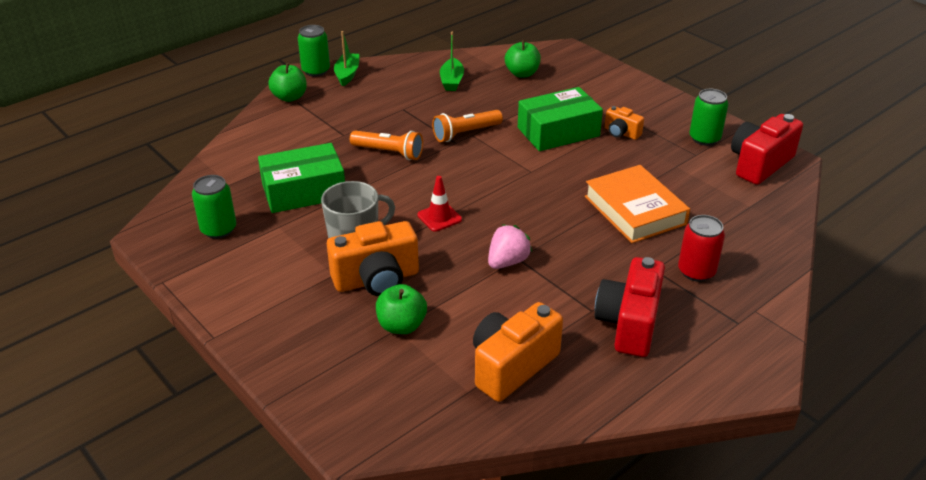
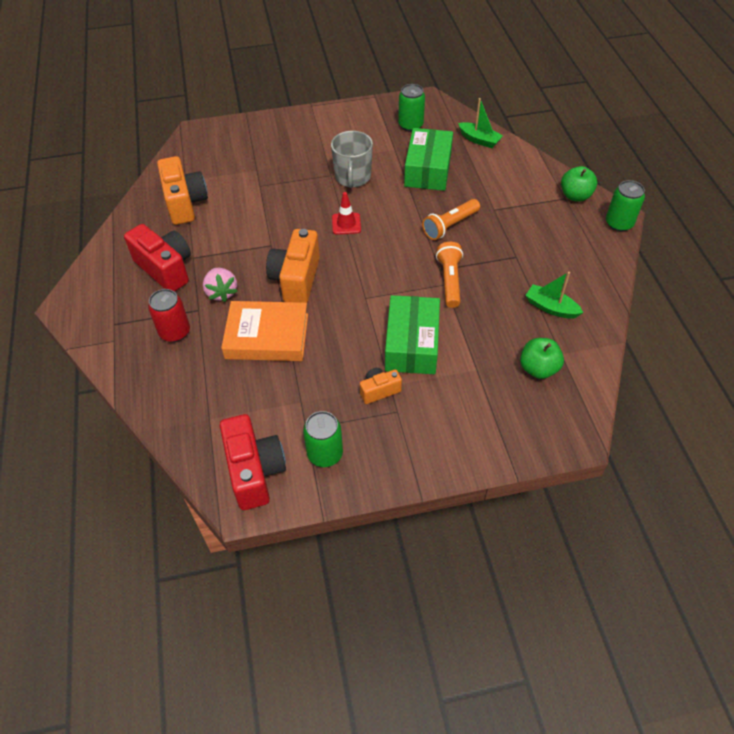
camera: 120 degrees right, 15 degrees up
(347, 74) = (601, 241): green boat -> green boat (479, 140)
(376, 279) = (306, 175): orange camera -> orange camera (296, 279)
(401, 325) = (257, 172): green apple -> none
(507, 262) = (271, 238): pink strawberry -> pink strawberry (221, 292)

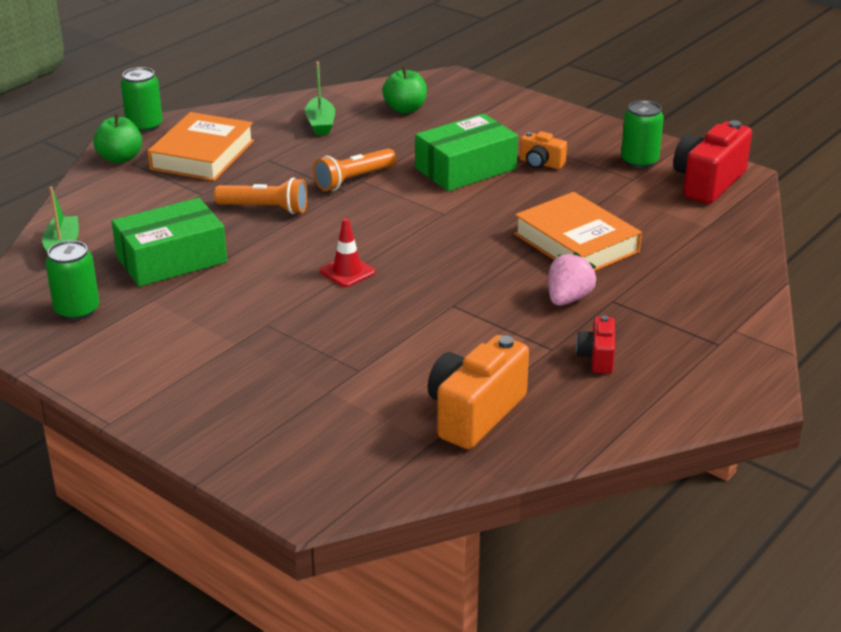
camera: 130 degrees left, 20 degrees down
(165, 269) = (597, 357): red camera -> red camera, size x0.53
(175, 332) = (661, 298): red can -> none
(296, 279) = (479, 263): orange camera -> none
(352, 177) = (252, 305): grey mug -> none
(549, 231) = (202, 155): none -> orange book

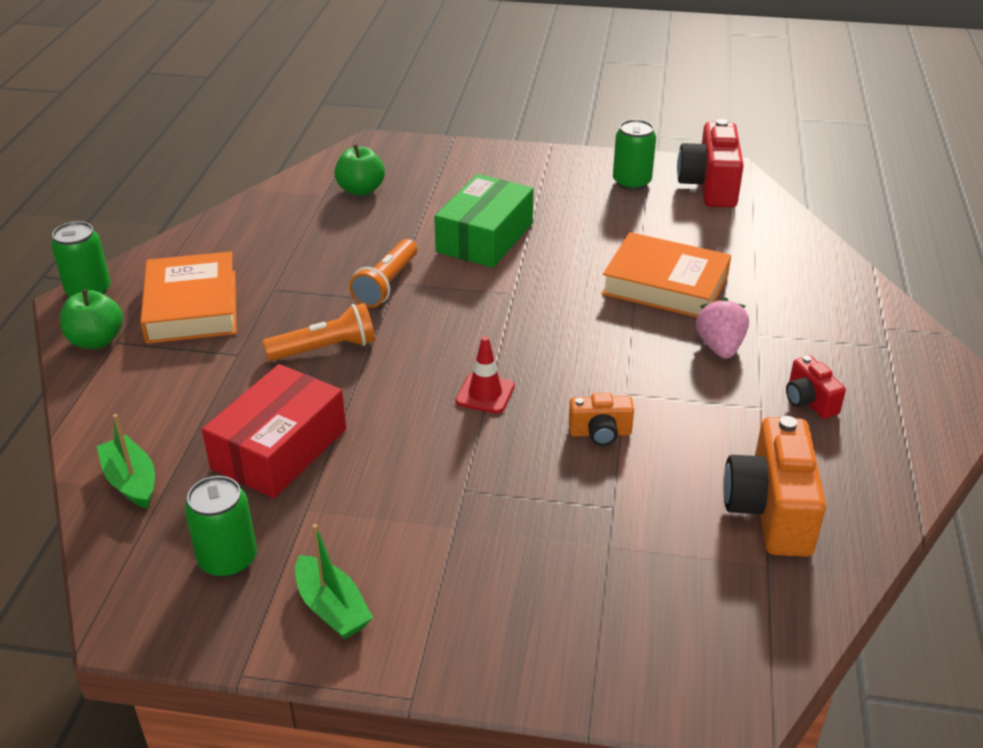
camera: 30 degrees left, 5 degrees up
(171, 259) = (279, 449): green box -> red box
(320, 124) = (289, 231): green boat -> green boat (332, 608)
(541, 163) = (548, 211): orange camera -> orange camera (600, 433)

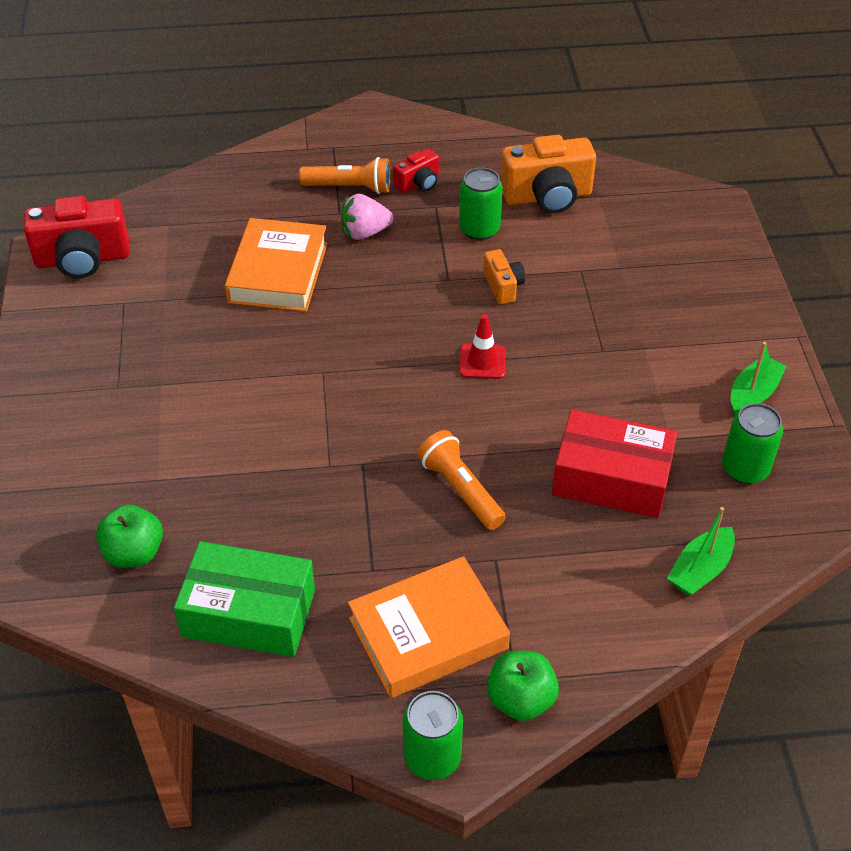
camera: 105 degrees left, 10 degrees up
(386, 284) = (335, 472): orange flashlight -> orange flashlight (349, 187)
(484, 237) = (223, 413): green box -> green box (249, 613)
(631, 182) = (82, 317): green can -> green can (479, 229)

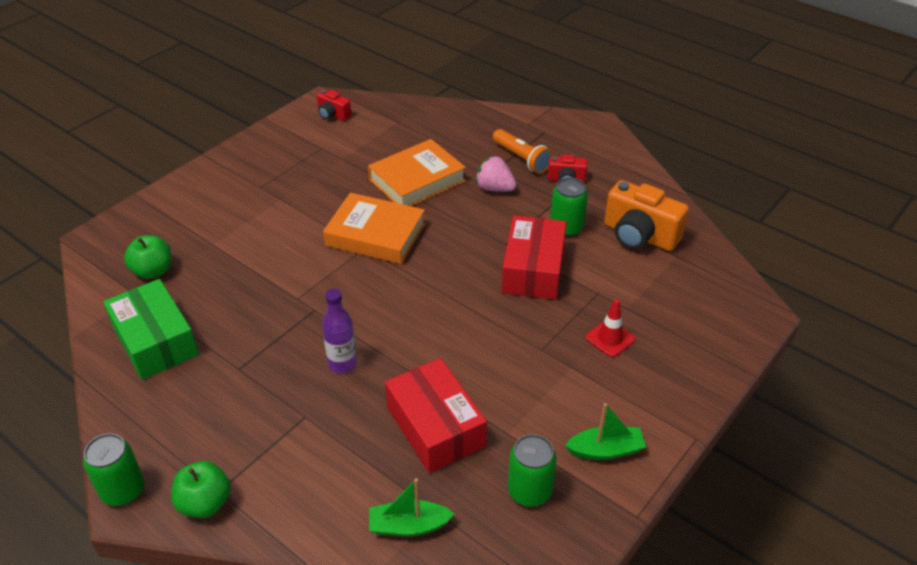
camera: 45 degrees right, 5 degrees down
(83, 259) = (333, 115): red camera -> red camera, size x0.53
(428, 633) = (215, 425): orange book -> orange book (375, 234)
(461, 490) = (342, 364): orange flashlight -> purple bottle
(482, 361) = (458, 303): red traffic cone -> red traffic cone (610, 338)
(503, 286) = (533, 269): orange camera -> red box

